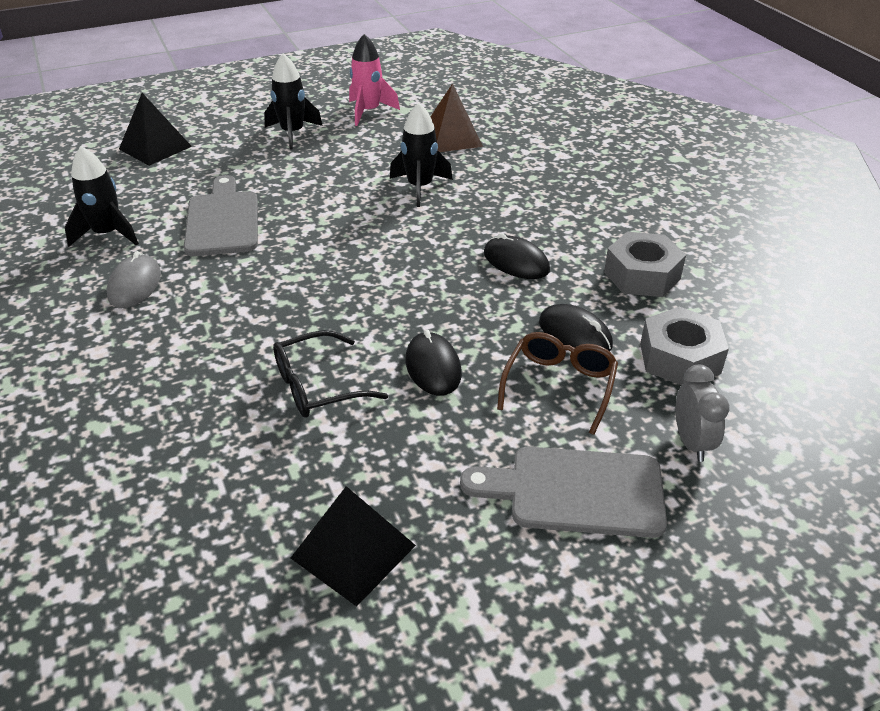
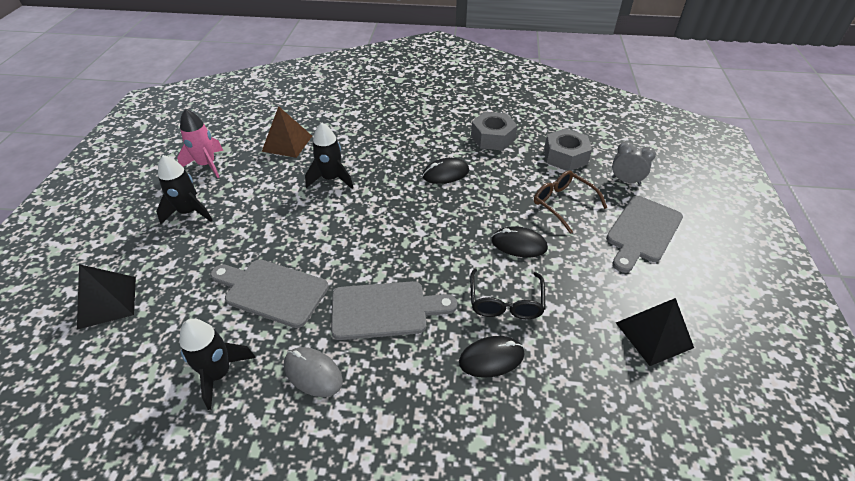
camera: 60 degrees left, 5 degrees up
(244, 298) = (385, 310): none -> grey cutting board
(575, 334) = (525, 180): black mouse -> black mouse (491, 358)

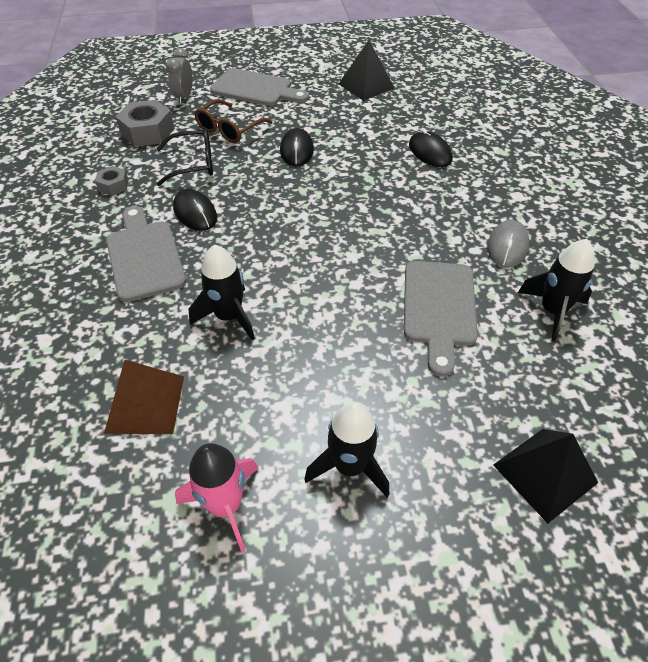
camera: 105 degrees left, 5 degrees up
(385, 310) = (416, 218): grey cutting board -> grey cutting board (144, 256)
(492, 137) = (113, 185): grey nut -> grey nut, size x0.54
(505, 302) = (370, 151): black glasses -> black glasses (194, 164)

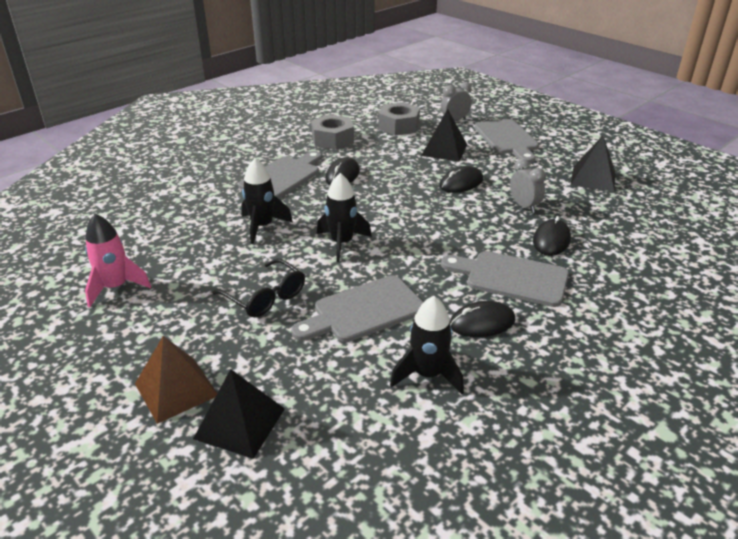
camera: 55 degrees right, 15 degrees down
(113, 185) = (332, 139): grey nut -> grey nut, size x1.84
(145, 404) = (168, 229): brown pyramid -> brown pyramid (176, 389)
(194, 164) = (389, 154): black glasses -> black glasses (265, 297)
(229, 129) = (444, 150): brown glasses -> black pyramid
(350, 466) = (178, 323): black rocket -> black rocket (342, 243)
(369, 138) = (524, 206): none -> grey clock
(461, 199) = (511, 278): none -> grey cutting board
(507, 246) = (482, 323): grey mouse -> black mouse

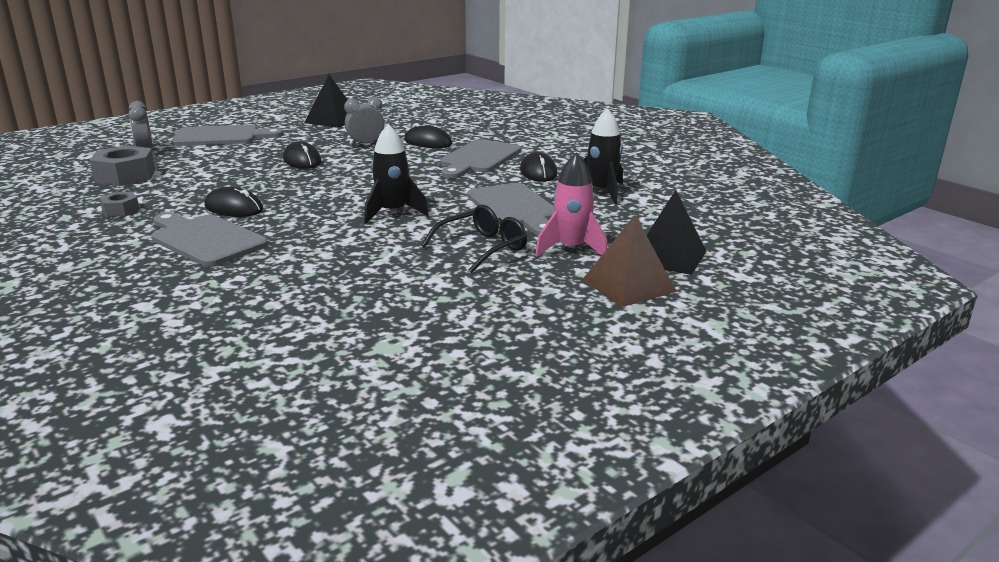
camera: 85 degrees left, 10 degrees down
(116, 287) = (437, 335): pink rocket -> pink rocket (571, 249)
(262, 227) = (332, 250): black rocket -> none
(332, 139) = (121, 210): grey nut -> grey nut, size x0.54
(444, 150) = (218, 161): black pyramid -> none

